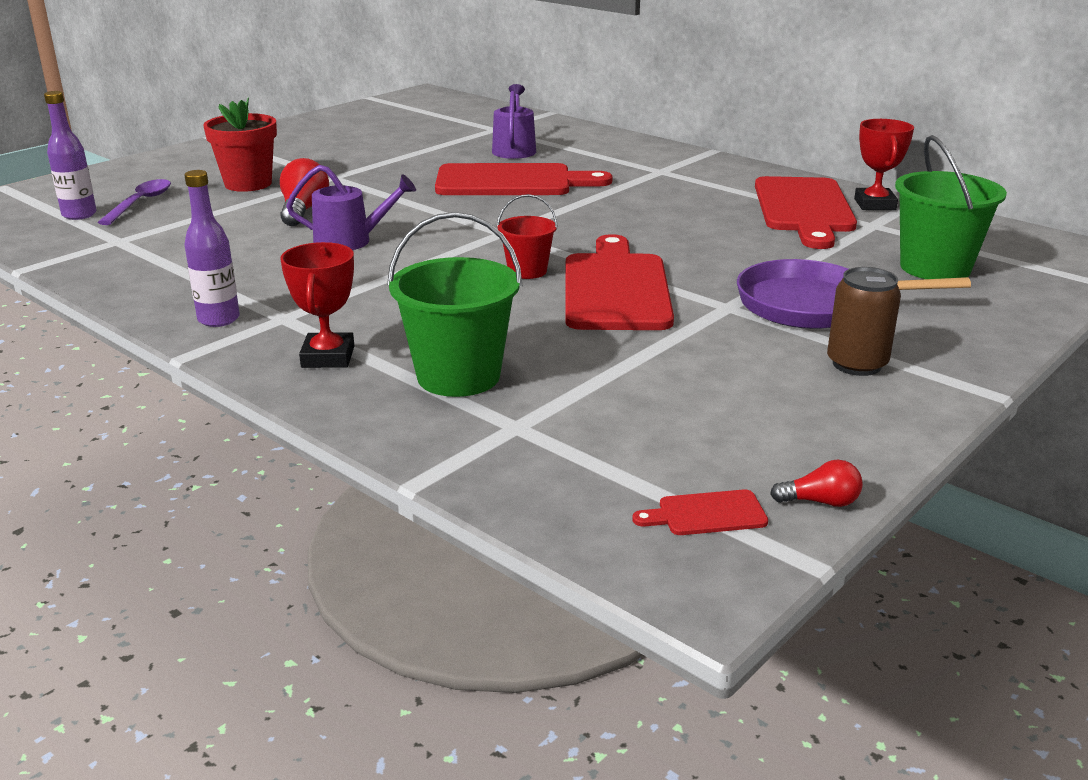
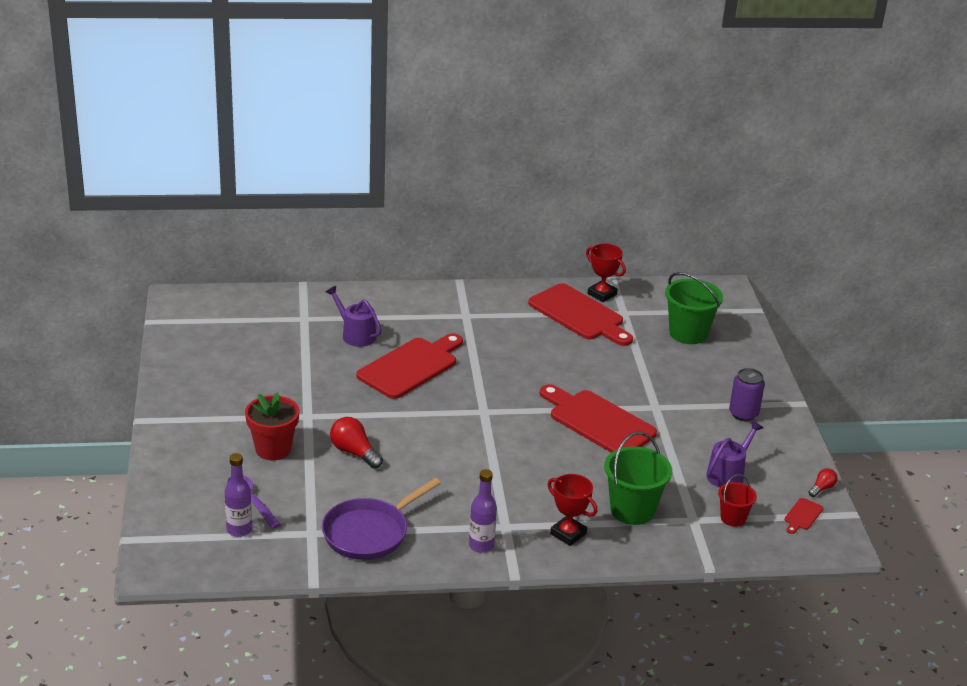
camera: 50 degrees left, 5 degrees up
(350, 241) = (428, 461): purple watering can -> purple watering can (728, 474)
(527, 271) = (544, 432): red bucket -> red bucket (733, 518)
(814, 305) = (682, 386): purple pan -> purple pan (370, 532)
(856, 364) = (743, 414): brown can -> purple can

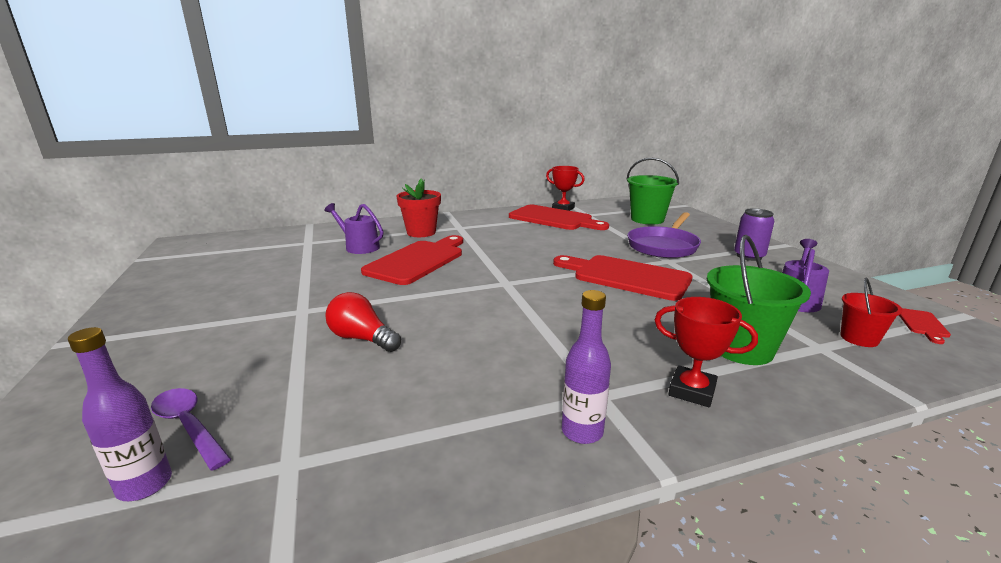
camera: 10 degrees left, 10 degrees down
(273, 449) = (248, 350): red flower pot -> red flower pot (421, 232)
(370, 532) = (394, 444): purple pan -> purple pan (663, 246)
(822, 488) = (899, 298): red light bulb -> none

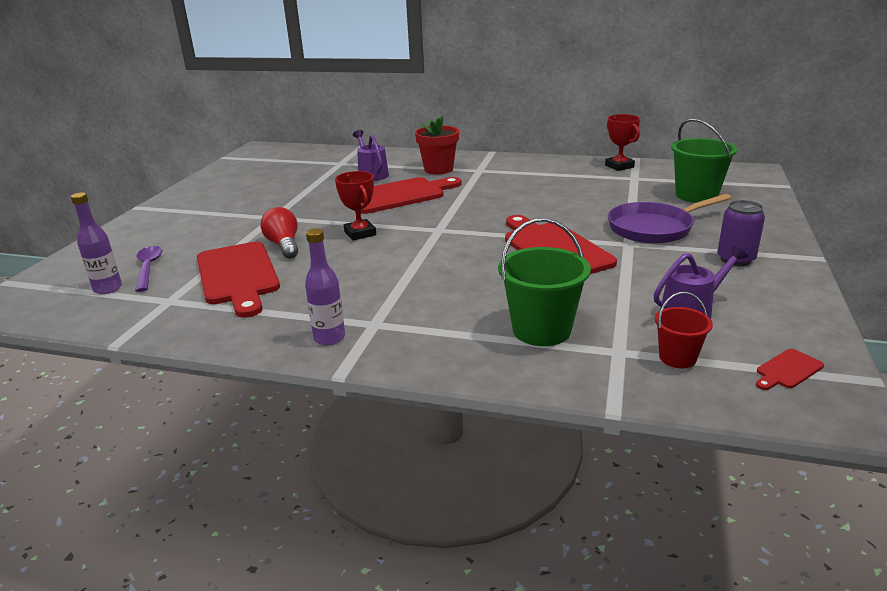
camera: 35 degrees right, 5 degrees up
(554, 219) = (587, 176): red cutting board -> red cutting board (237, 276)
(692, 391) = (442, 342): red trophy -> red trophy (360, 233)

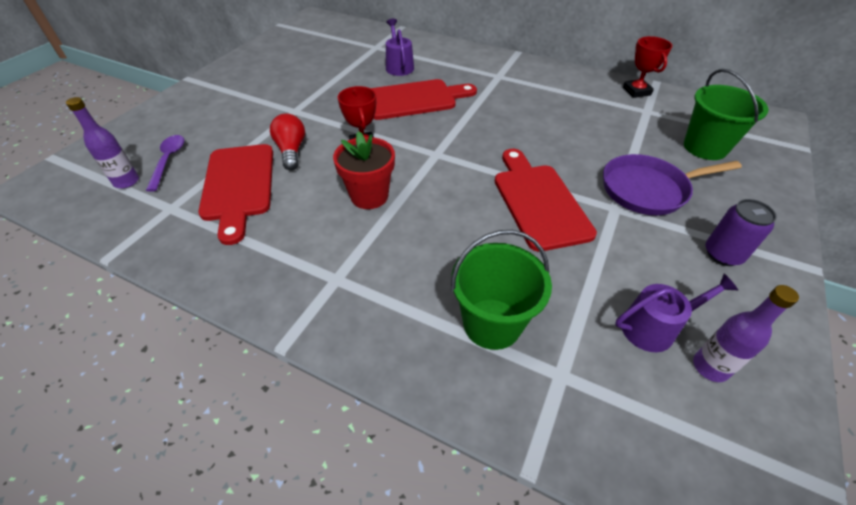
camera: 10 degrees right, 20 degrees up
(329, 338) = (289, 291): purple bottle -> purple bottle (710, 367)
(438, 169) = (461, 69): red flower pot -> red flower pot (369, 196)
(677, 358) = (620, 400): red bucket -> none
(787, 370) = (737, 449): red cutting board -> none

